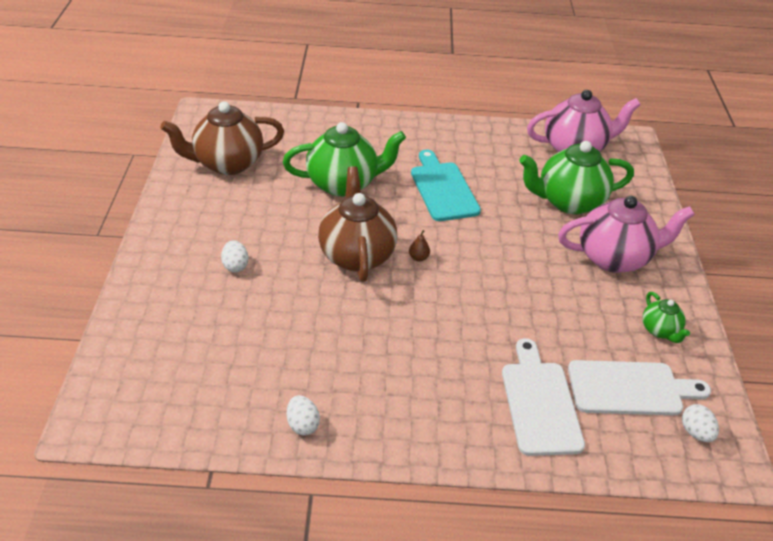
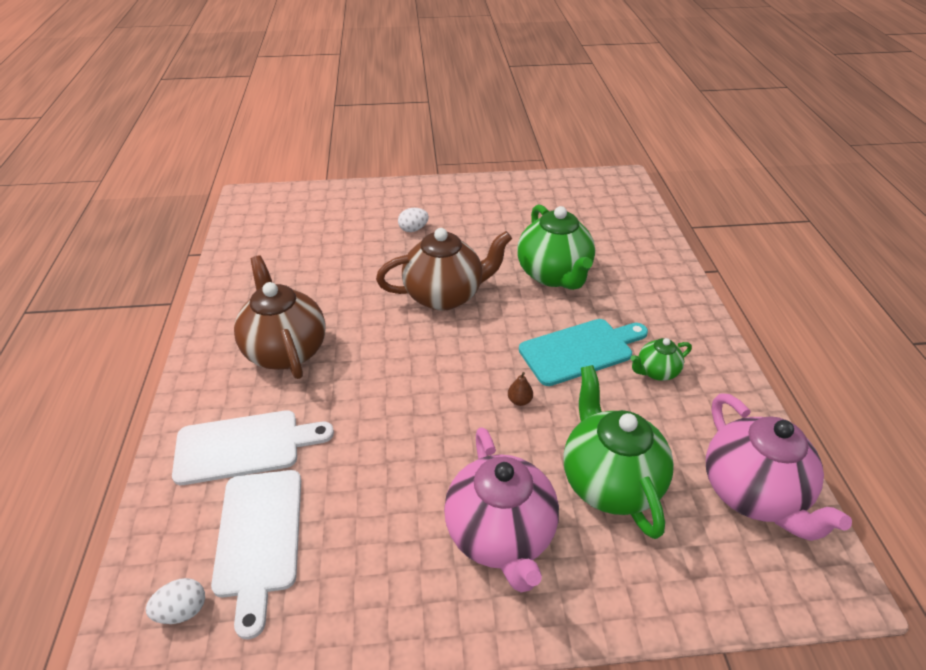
camera: 85 degrees right, 0 degrees up
(227, 163) = (552, 203): brown teapot -> brown teapot (286, 350)
(303, 424) = (235, 288): white egg -> none
(418, 258) = (451, 339): brown pear -> brown pear (519, 401)
(660, 330) = (360, 584): green teapot -> green teapot (656, 372)

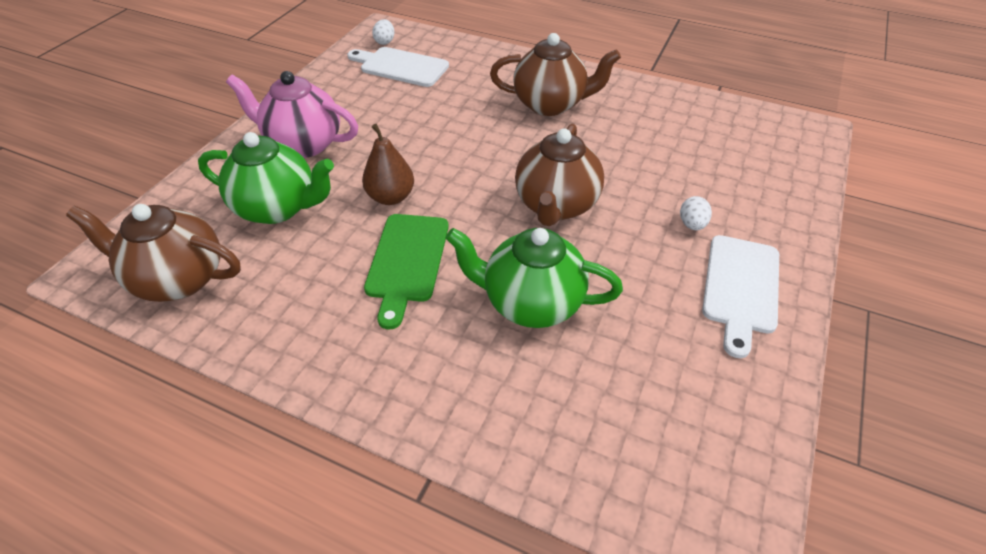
camera: 120 degrees right, 5 degrees up
(244, 446) = (472, 73): white cutting board -> white cutting board (741, 288)
(519, 401) = (391, 197): brown pear -> brown pear, size x2.15
(580, 350) = (407, 262): turquoise cutting board -> green cutting board
(656, 372) = (332, 301): green teapot -> none
(752, 493) = (178, 279): pink teapot -> brown teapot

